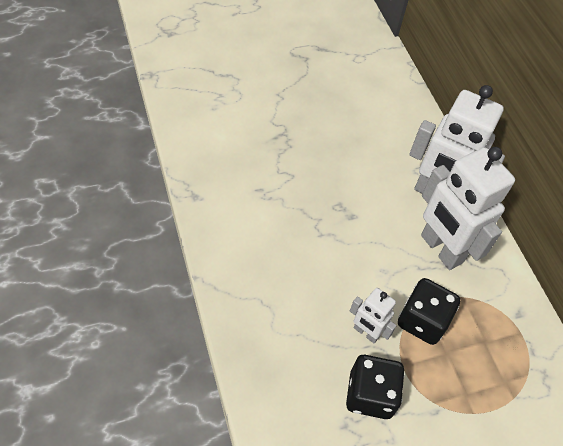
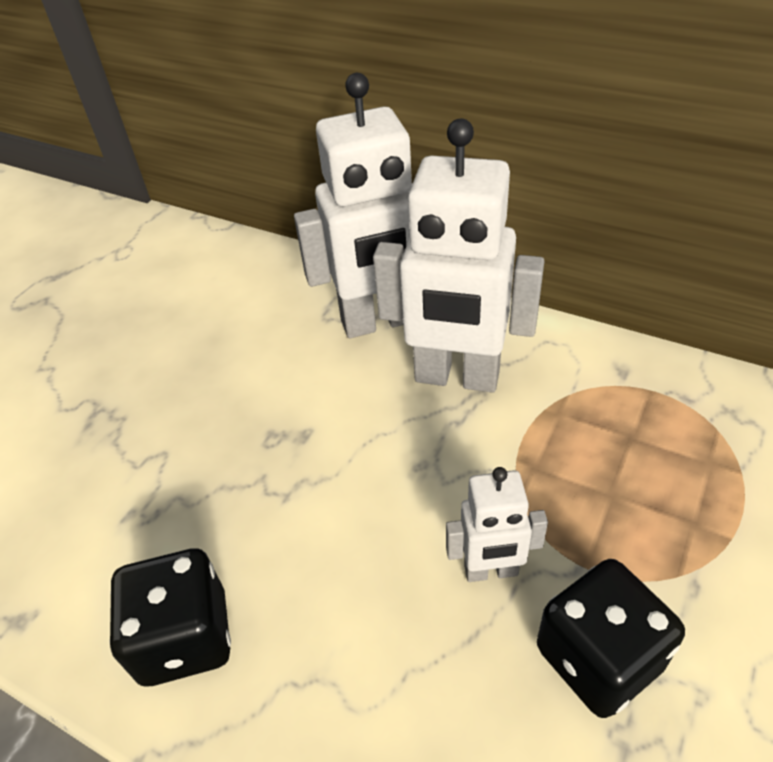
camera: 35 degrees left, 10 degrees down
(422, 321) = (538, 483): black dice -> black dice (185, 637)

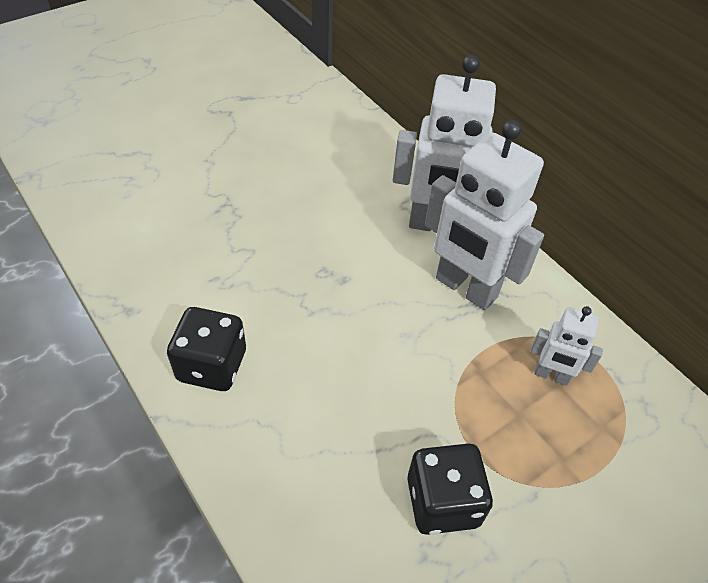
camera: 20 degrees right, 5 degrees up
(491, 571) = (409, 420): white robot -> white robot (551, 375)

